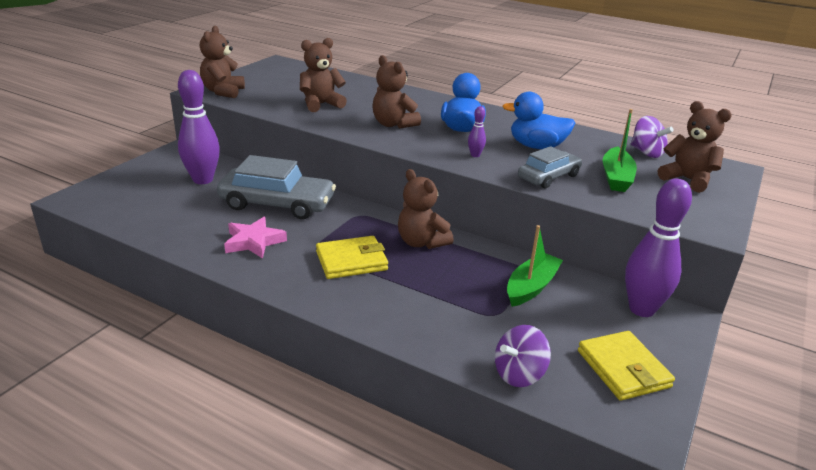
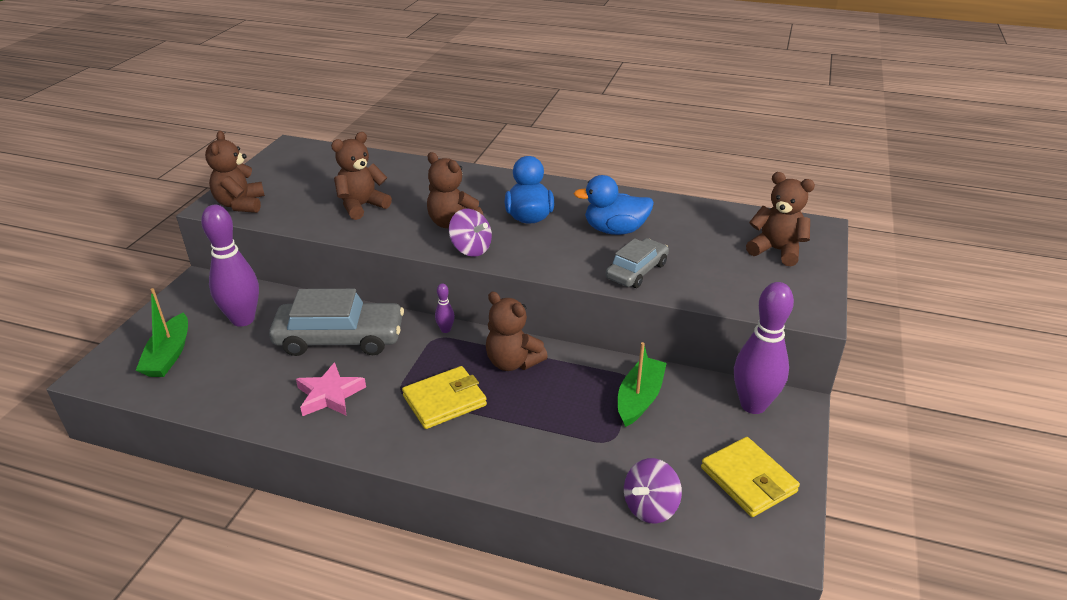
camera: 10 degrees left, 5 degrees up
(475, 155) = (553, 253): purple bowling pin -> purple bowling pin (445, 330)
(616, 177) = (705, 260): green boat -> green boat (169, 355)
(646, 153) = (729, 220): purple spinning top -> purple spinning top (471, 249)

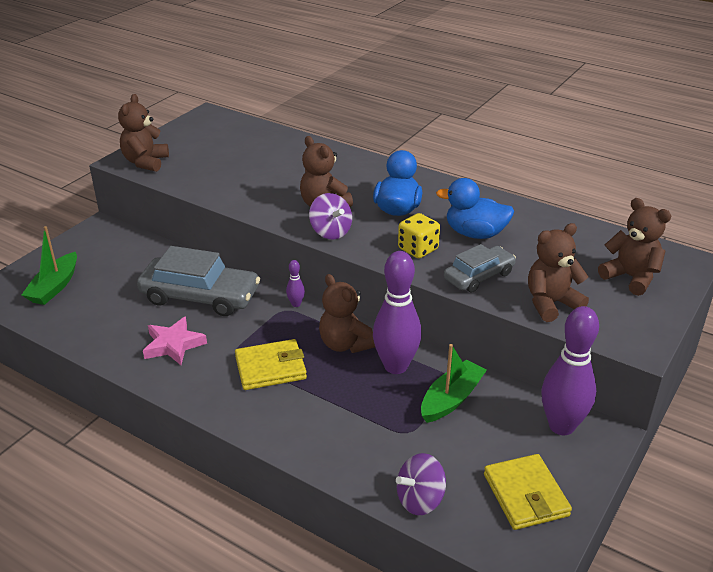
camera: 15 degrees right, 0 degrees up
(243, 319) = (125, 266): purple bowling pin -> purple bowling pin (395, 366)
(362, 206) = (249, 178): brown teddy bear -> brown teddy bear (551, 303)
(566, 253) = (418, 249): none -> yellow dice

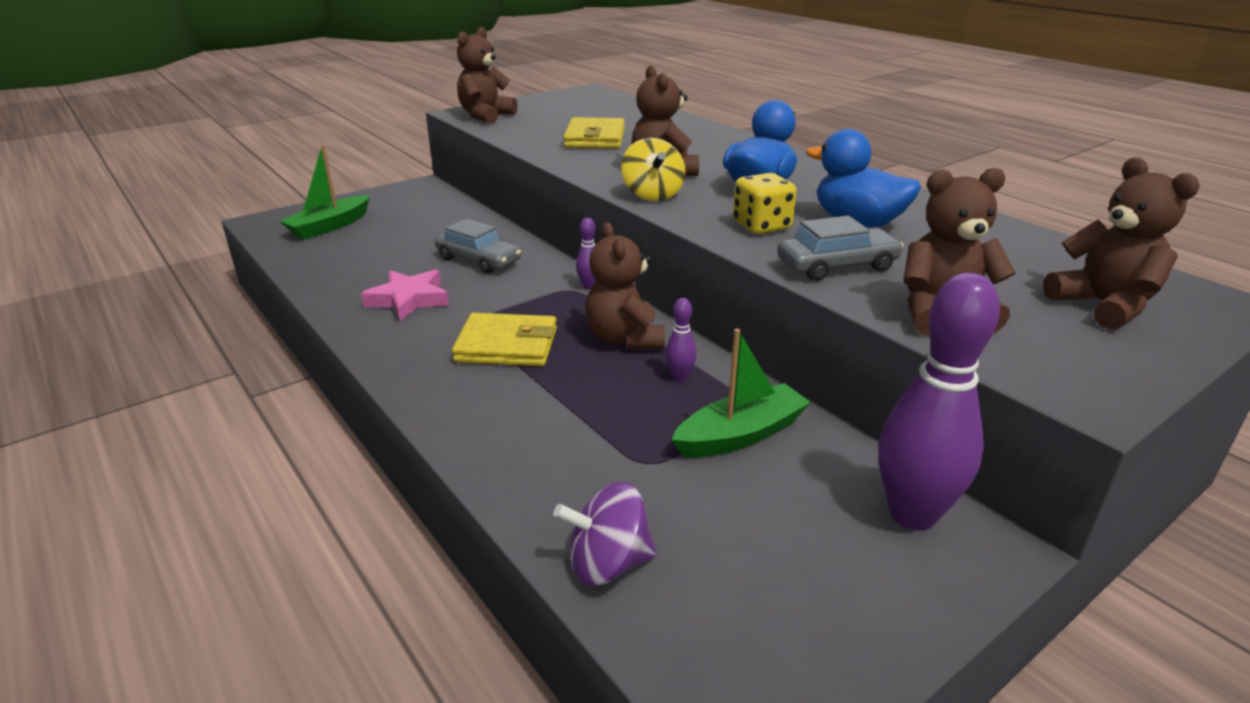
camera: 20 degrees right, 5 degrees down
(200, 296) = (478, 260): grey car -> grey car, size x0.59
(331, 232) = (652, 195): purple spinning top -> yellow spinning top
(395, 366) = (679, 377): purple bowling pin -> purple bowling pin, size x0.42
(525, 495) = (797, 607): yellow wallet -> yellow wallet (595, 138)

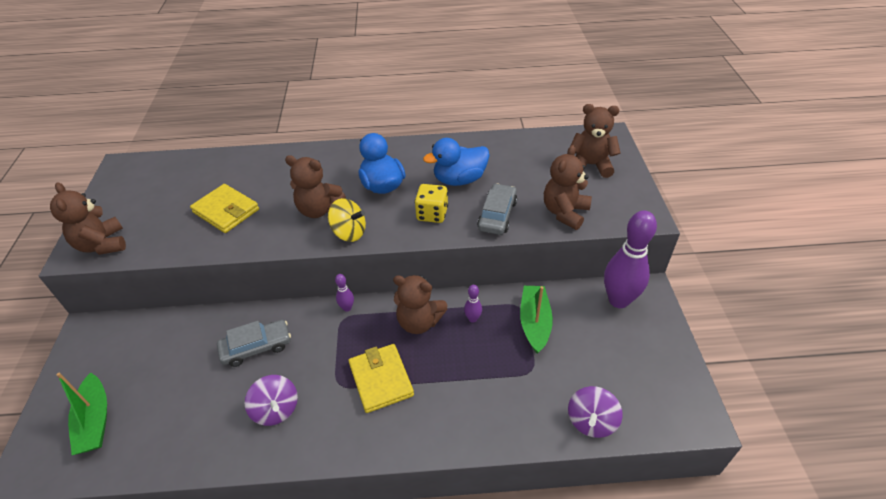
camera: 55 degrees left, 15 degrees up
(409, 299) = (276, 409): pink star -> purple spinning top
(507, 345) = (381, 379): yellow wallet -> yellow wallet turned 60 degrees counterclockwise

